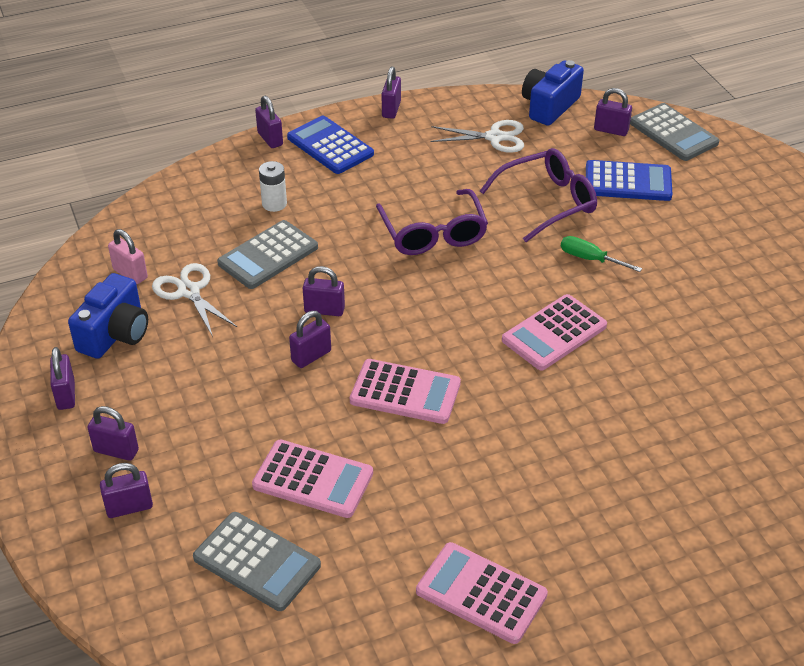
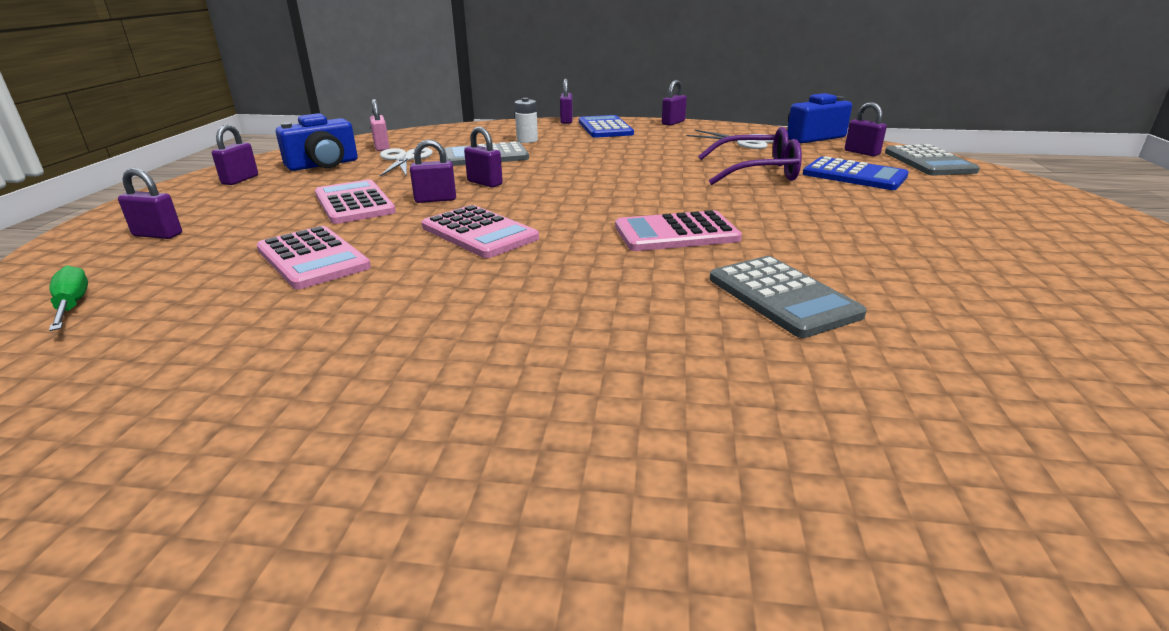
camera: 30 degrees right, 15 degrees down
(116, 451) = (213, 208): purple padlock -> none
(257, 561) = (170, 291): grey calculator -> grey calculator (782, 297)
(433, 233) = (631, 168): purple glasses -> none
(481, 593) = (312, 391): pink calculator -> pink calculator (354, 203)
(590, 259) = (768, 203): green screwdriver -> green screwdriver (72, 305)

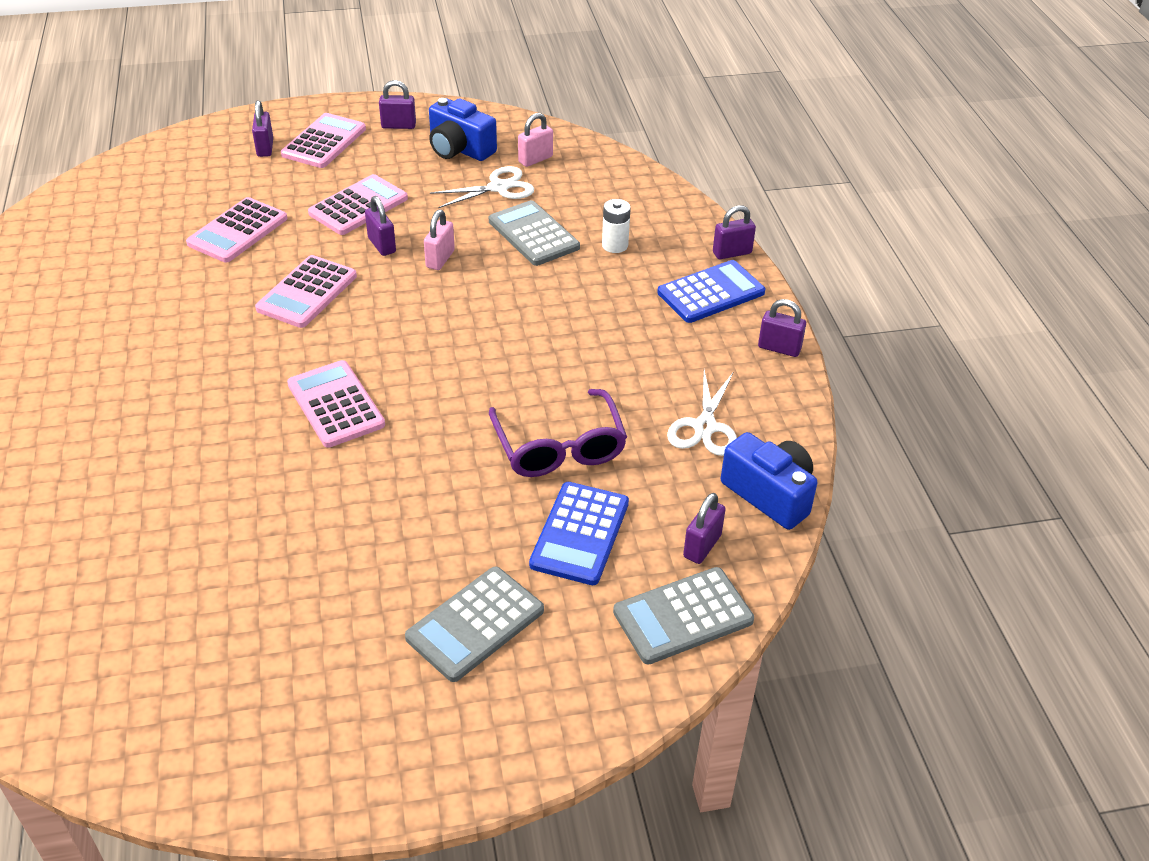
camera: 70 degrees right, 15 degrees up
(72, 305) = (151, 174): green screwdriver -> none
(205, 208) = (324, 142): none -> pink calculator
(484, 183) = (440, 259): purple padlock -> pink padlock
(782, 297) = (211, 478): grey calculator -> grey calculator (475, 624)

